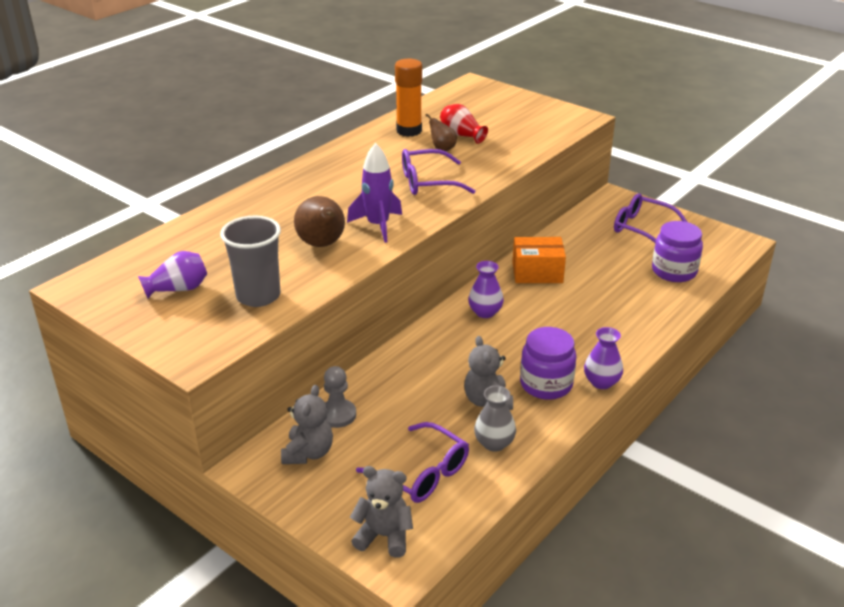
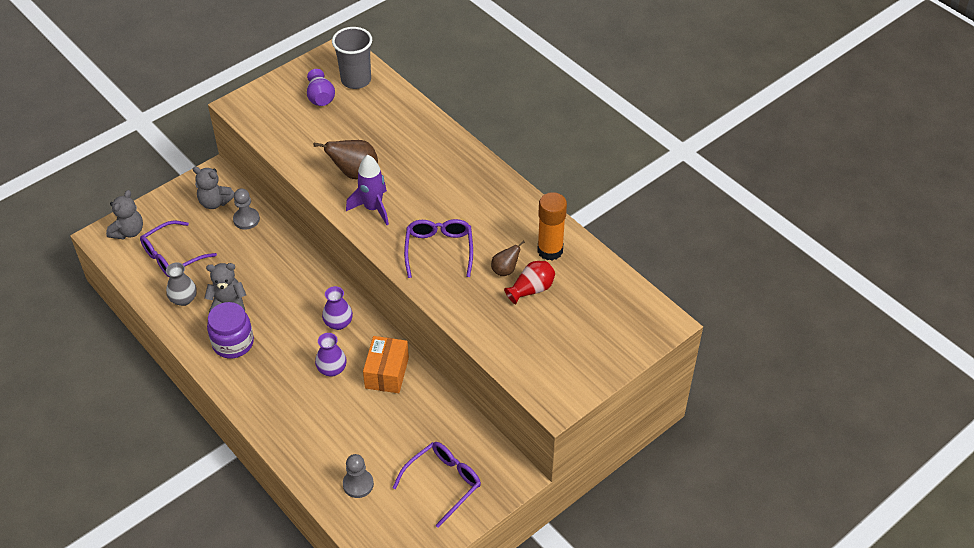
camera: 100 degrees right, 15 degrees up
(258, 296) = (297, 136): grey cup -> grey cup (356, 80)
(601, 382) = (222, 379): purple vase -> purple vase (332, 369)
(674, 271) = (358, 484): purple jar -> grey pawn

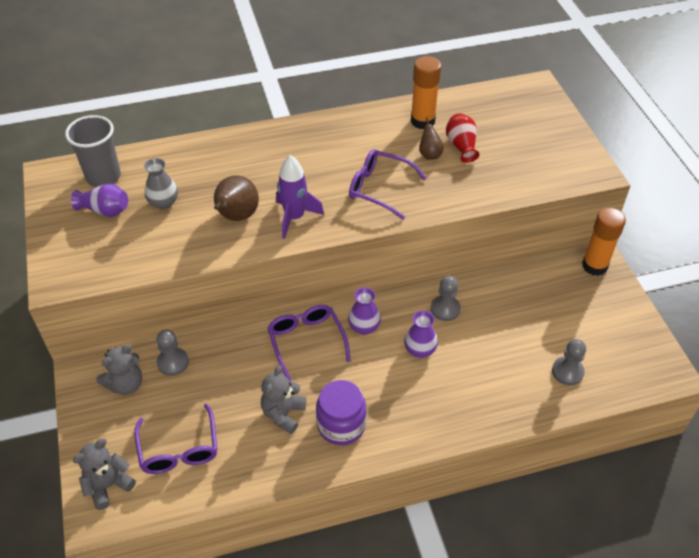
camera: 65 degrees left, 0 degrees up
(128, 232) = (108, 485): grey teddy bear -> grey teddy bear turned 90 degrees counterclockwise
(183, 299) = (251, 455): grey vase -> grey vase (163, 203)
(387, 373) = (445, 309): orange box -> grey pawn
(443, 483) = (588, 309): purple glasses -> purple glasses (306, 341)
(503, 475) = (594, 266): none -> orange glue stick

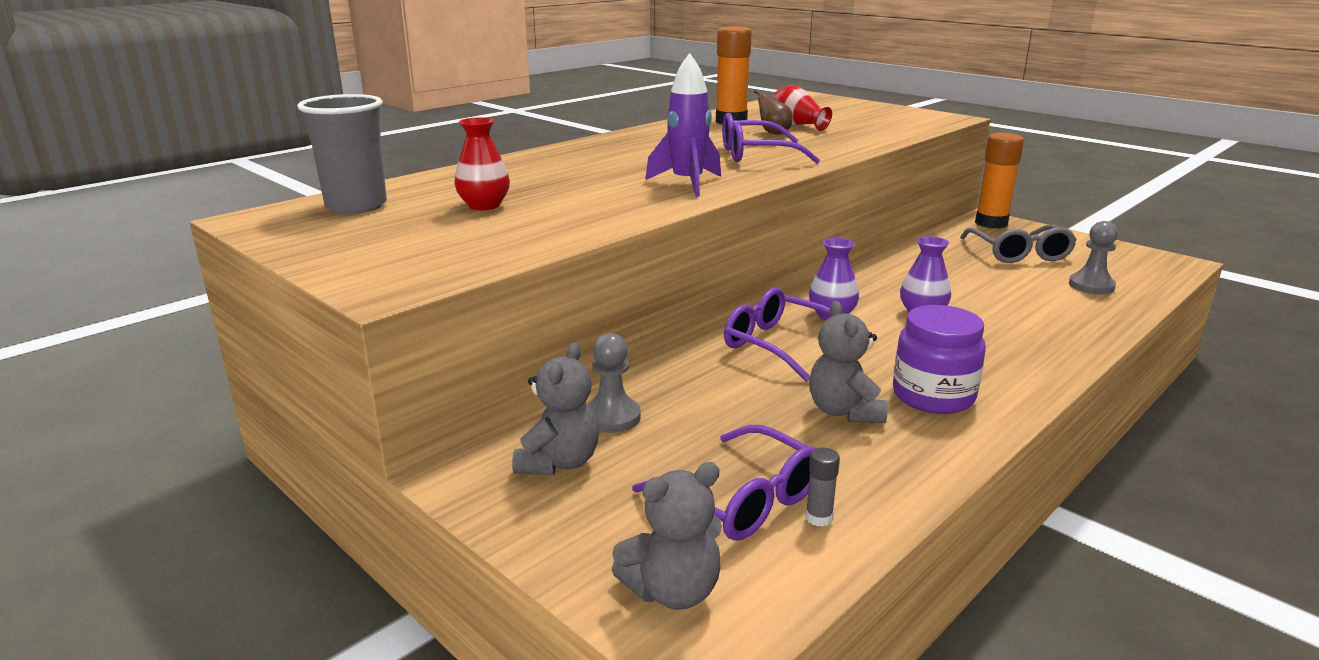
camera: 30 degrees left, 25 degrees down
(105, 210) = (395, 225): purple vase -> none
(108, 485) = (673, 591): grey teddy bear -> grey teddy bear turned 135 degrees counterclockwise
(163, 203) = (484, 205): grey vase -> red vase
(199, 478) = (819, 518): none -> grey glue stick
(236, 217) = (609, 196): brown pear -> none
(445, 309) = (899, 280): grey pawn -> none
(565, 313) = (1019, 253): none -> grey glasses

